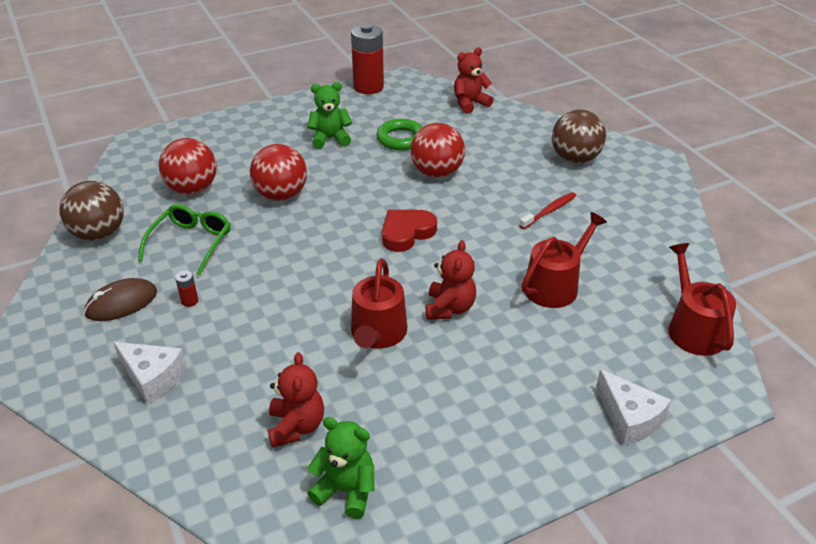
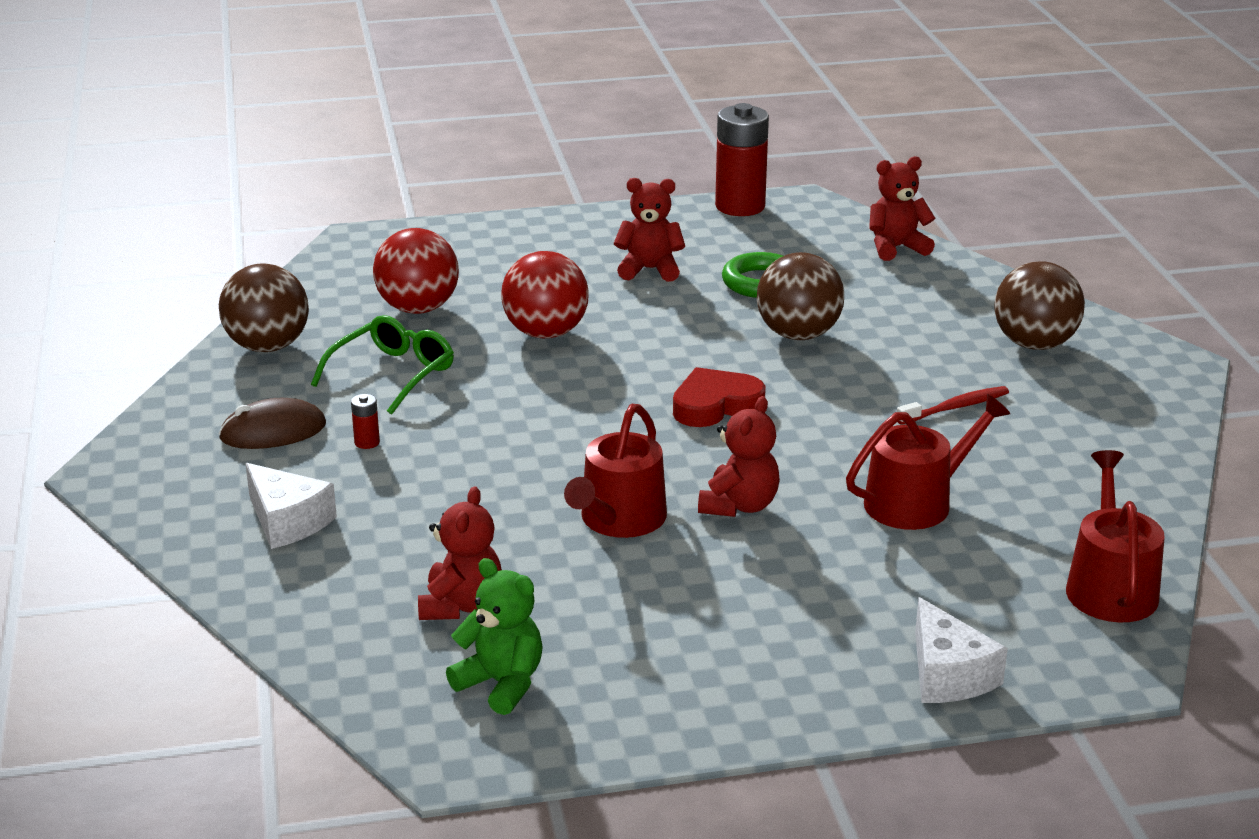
camera: 15 degrees right, 10 degrees down
(330, 139) = (649, 269): green teddy bear -> red teddy bear
(437, 173) = (798, 334): red ball -> brown ball

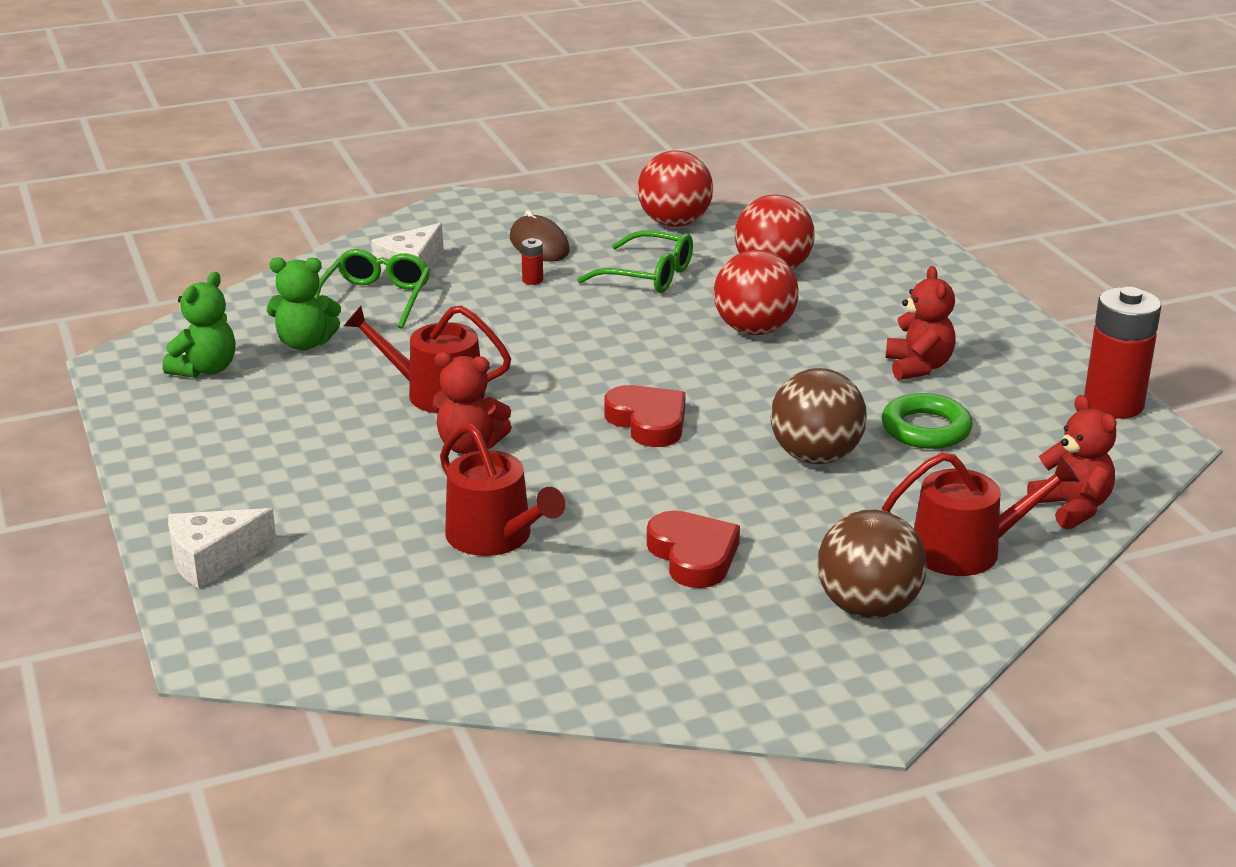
camera: 80 degrees right, 0 degrees up
(268, 346) = (674, 223): brown ball -> red ball
(363, 550) = (375, 299): none -> green glasses
(461, 605) = (305, 343): red teddy bear -> green teddy bear
(955, 407) = (693, 555): red toothbrush -> red heart
(1109, 586) = (358, 652): red watering can -> red watering can (966, 550)

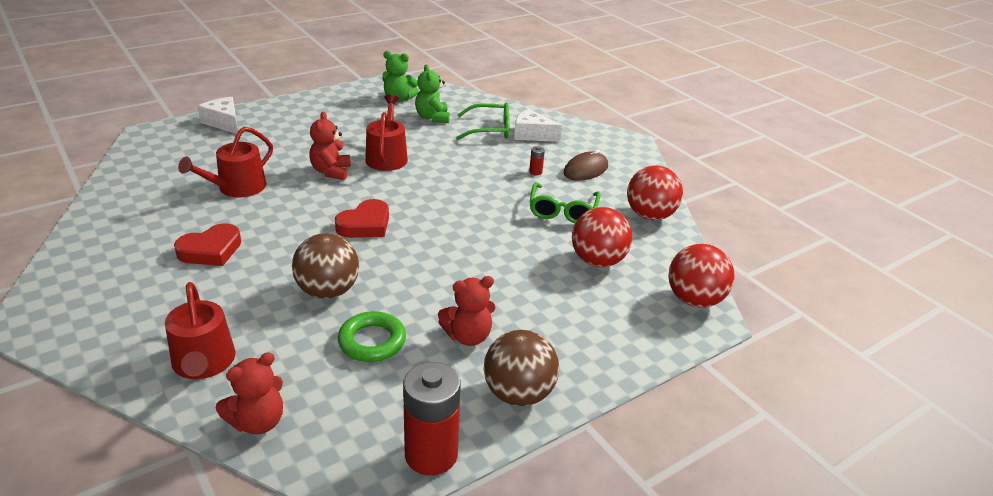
camera: 75 degrees right, 5 degrees up
(754, 330) = (500, 257): red ball -> red ball (694, 300)
(868, 607) = (141, 319): brown ball -> brown ball (518, 393)

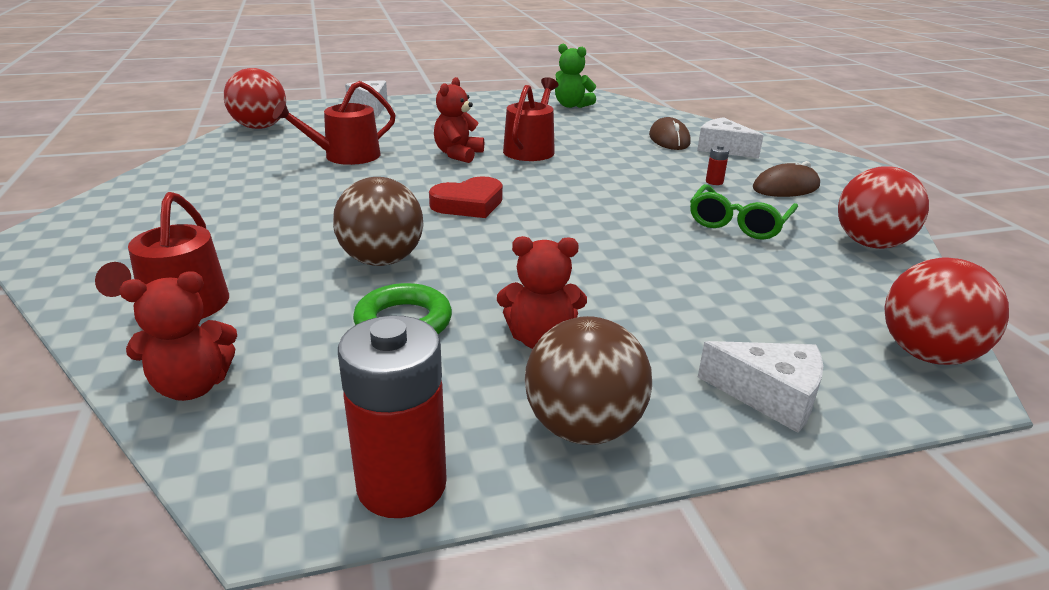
camera: 20 degrees right, 5 degrees down
(211, 250) = (276, 204): red heart -> none
(432, 118) = (603, 123): green teddy bear -> none
(489, 129) = (669, 139): green glasses -> brown mouse
(597, 261) = (773, 283): red ball -> red ball (260, 127)
(615, 348) = (770, 396): none -> white cheese

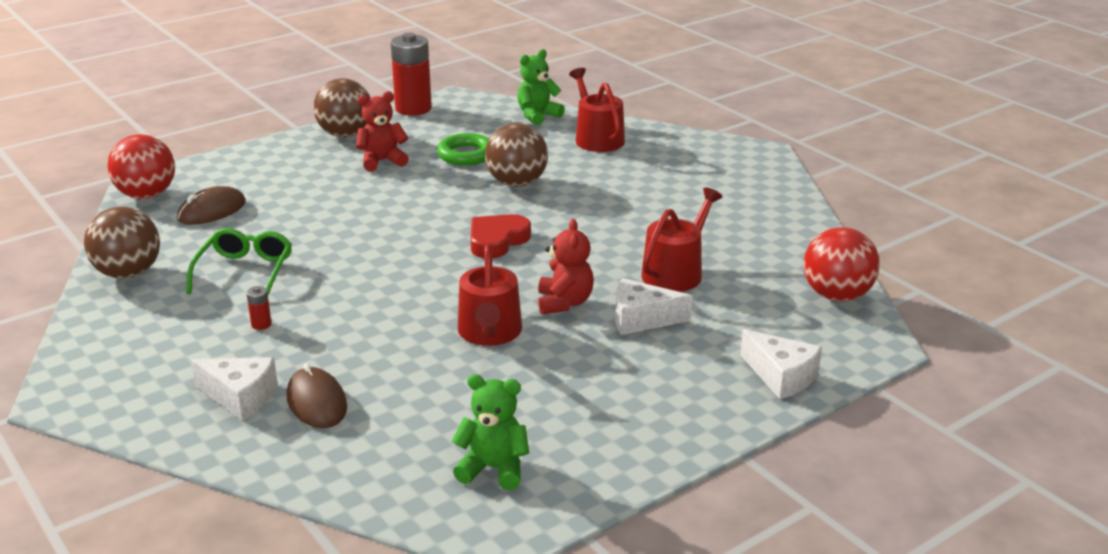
camera: 160 degrees right, 0 degrees up
(192, 386) = (537, 116): red teddy bear -> green teddy bear
(770, 396) = (251, 160): white cheese -> white cheese (641, 319)
(785, 187) = (179, 334): brown mouse -> brown mouse (212, 211)
(871, 244) = (128, 273): red ball -> brown ball

